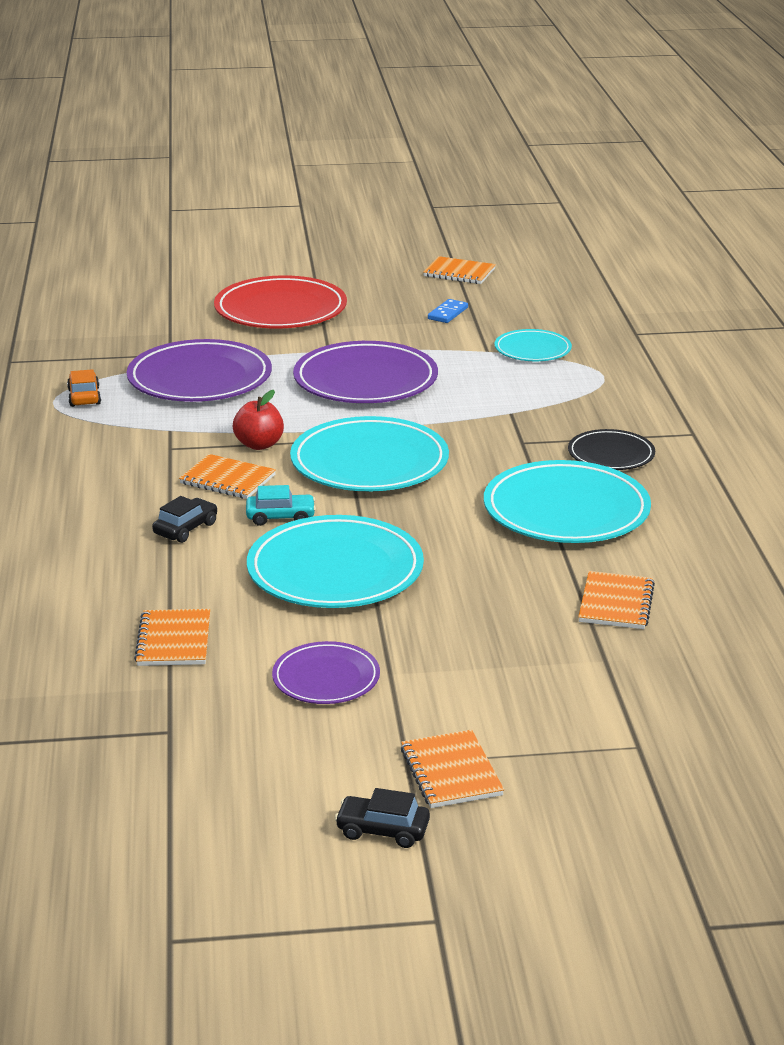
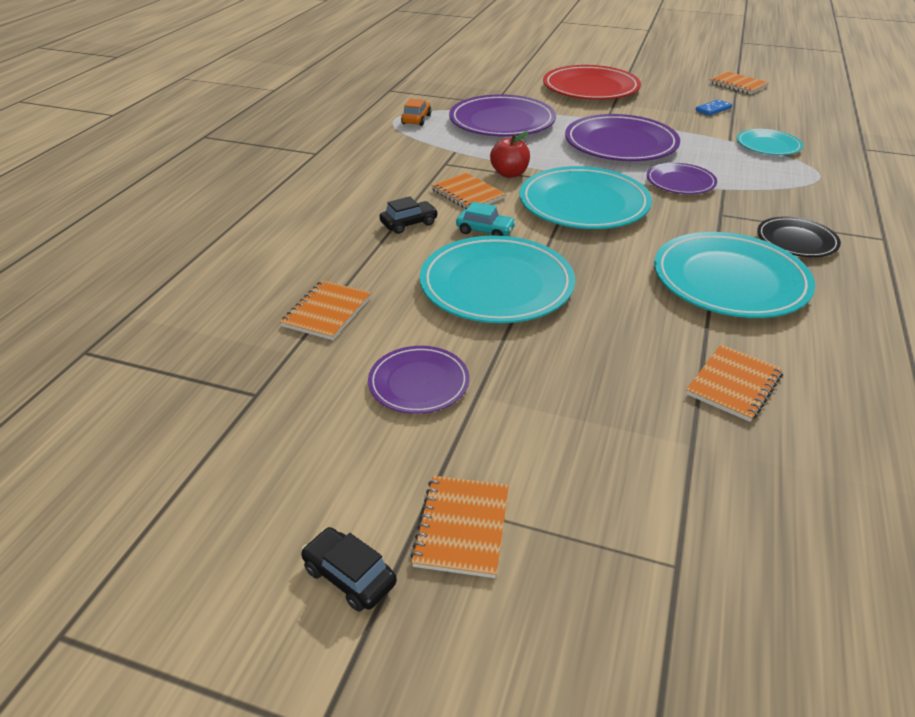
camera: 25 degrees right, 10 degrees up
(460, 414) = (680, 182): none -> purple plate

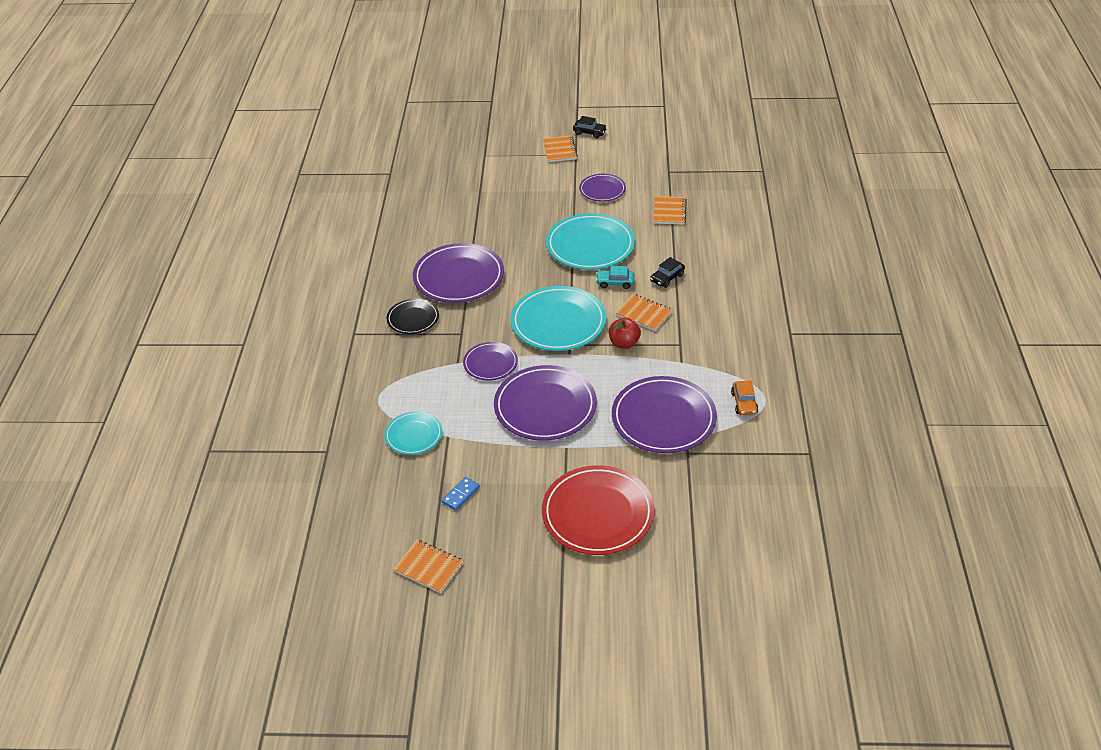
camera: 165 degrees right, 5 degrees up
(730, 280) = (459, 277): turquoise plate -> purple plate
(734, 384) = (461, 218): orange notebook -> none

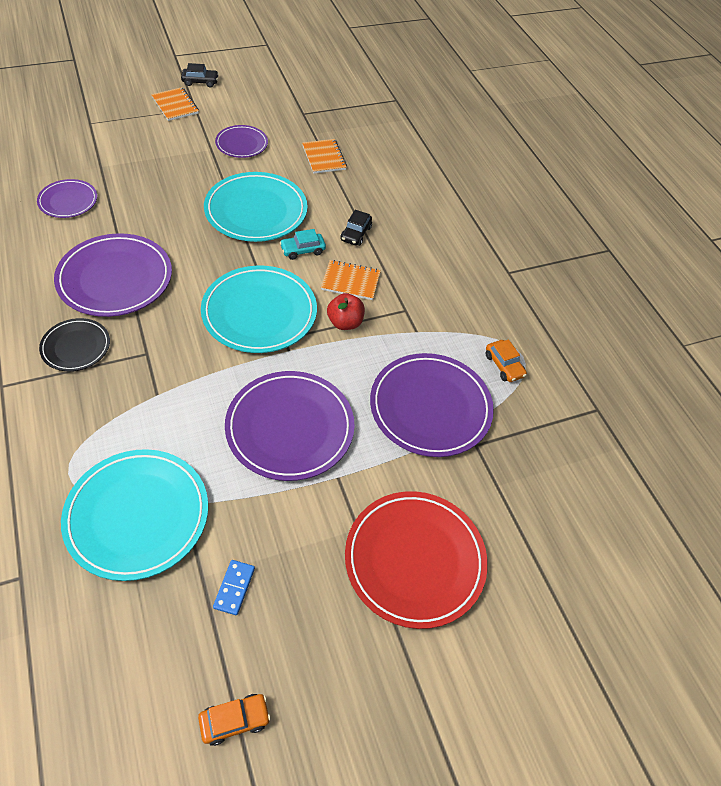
camera: 30 degrees left, 10 degrees up
(414, 435) = (137, 516): turquoise plate -> turquoise plate, size x1.81
(429, 567) = (235, 720): orange notebook -> orange car
(490, 363) = (199, 386): purple plate -> purple plate (68, 201)

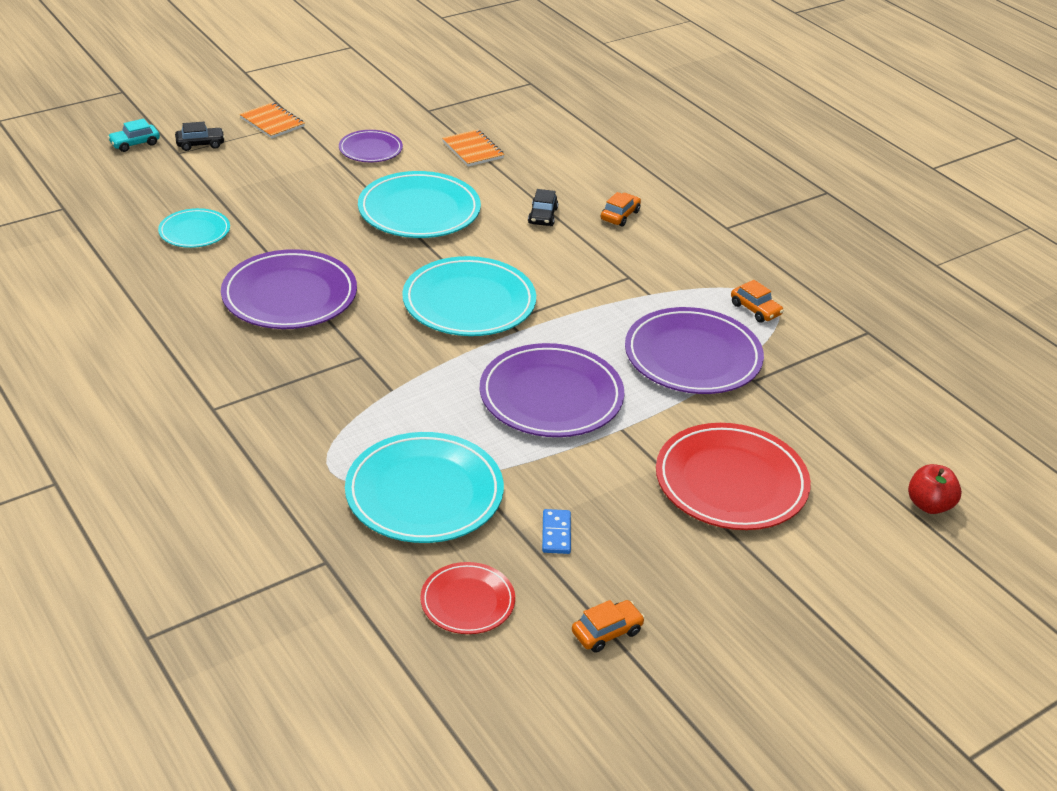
camera: 10 degrees left, 15 degrees down
(68, 201) = (194, 231): purple plate -> turquoise plate
(76, 347) = (278, 362): black plate -> none
(123, 653) = (467, 601): none -> red plate
(200, 82) = (290, 95): black car -> black car (200, 144)
(302, 250) = (490, 239): turquoise car -> turquoise car (135, 143)
(345, 322) = (568, 297): red apple -> red apple (929, 505)
(350, 281) = (557, 260): orange notebook -> none
(421, 244) = (620, 215): none -> orange car

